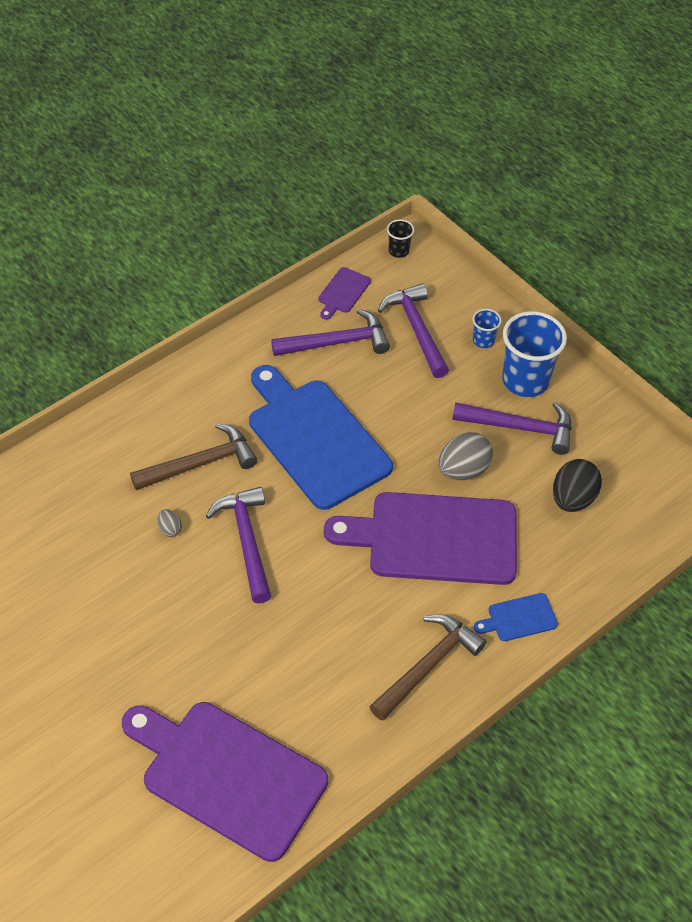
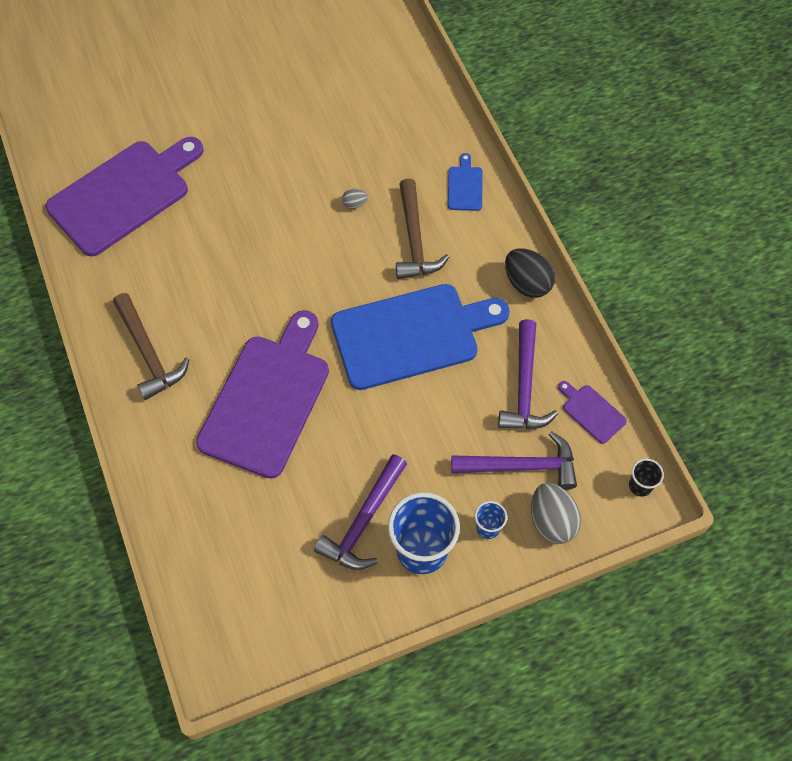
camera: 110 degrees right, 10 degrees up
(246, 541) = (322, 255): purple hammer -> none
(463, 470) = (332, 449): grey egg -> grey egg (552, 521)
(519, 618) = (160, 440): blue cutting board -> blue cutting board (465, 186)
(572, 499) = (263, 537): black egg -> black egg (527, 283)

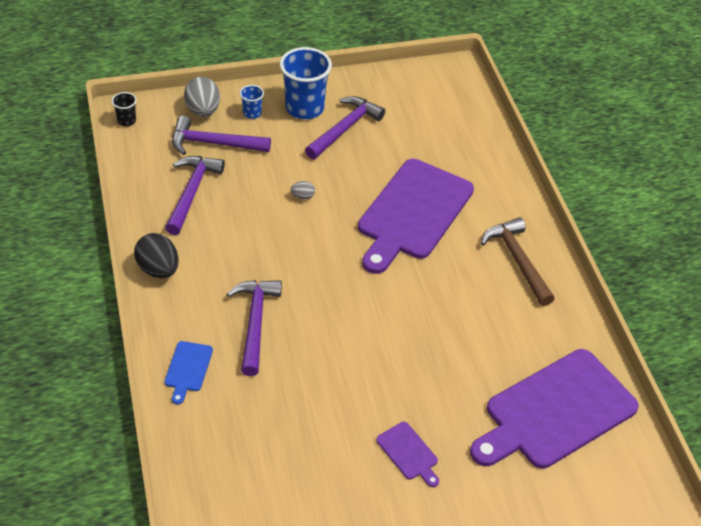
camera: 175 degrees left, 15 degrees down
(354, 204) = (309, 367): grey egg -> grey egg (303, 196)
(411, 335) = (278, 242): blue cutting board -> none
(415, 240) = (255, 323): brown hammer -> purple hammer
(591, 412) = (143, 169): purple cutting board -> purple cutting board (408, 453)

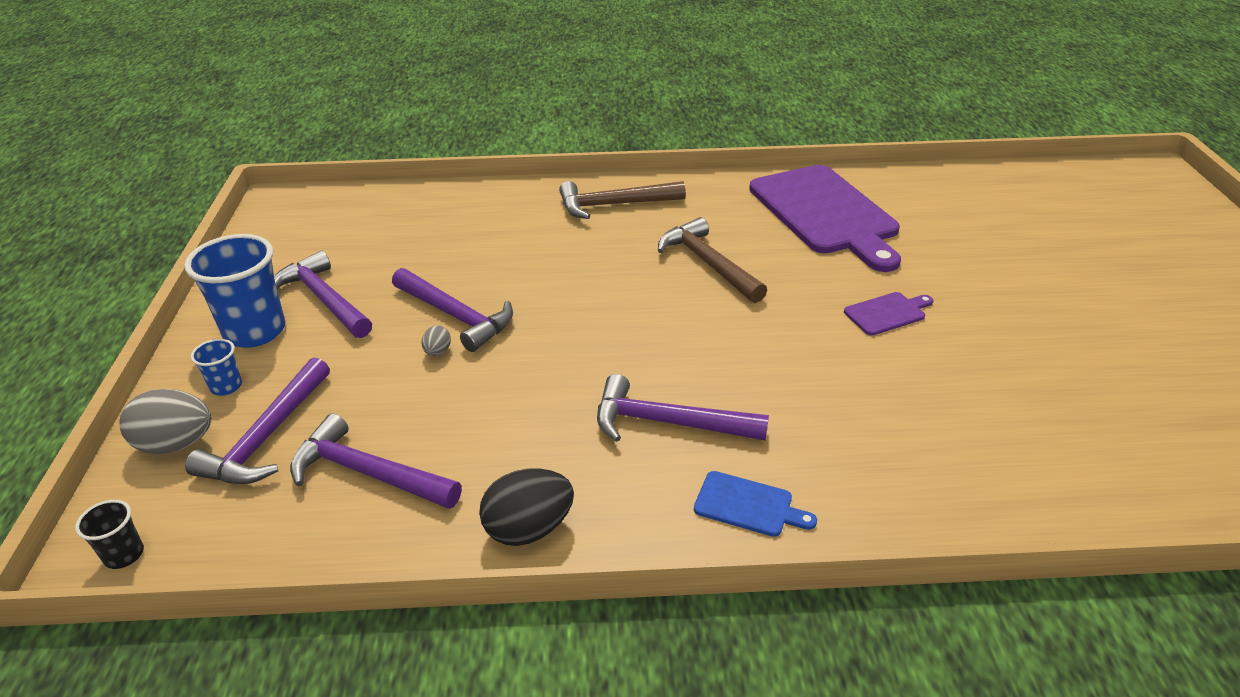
camera: 75 degrees left, 10 degrees down
(342, 197) = (456, 316): none -> purple hammer
(412, 213) = (511, 264): purple cutting board -> none
(447, 330) = (708, 263): none -> brown hammer

